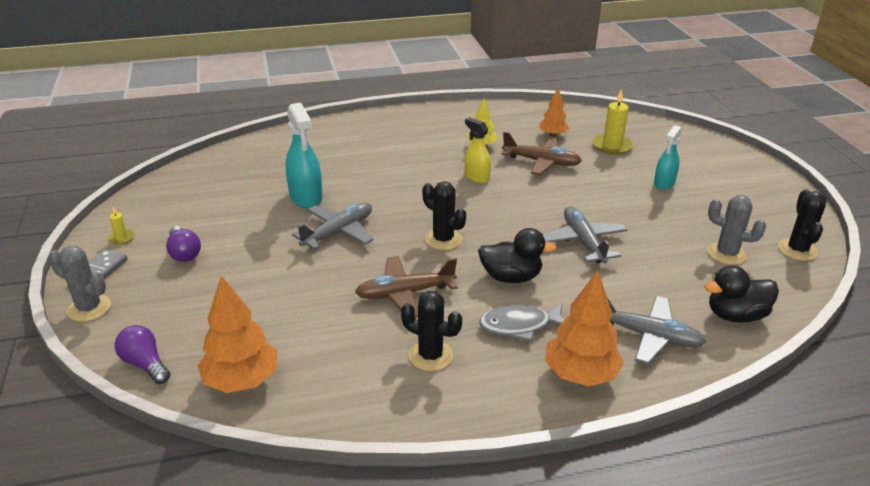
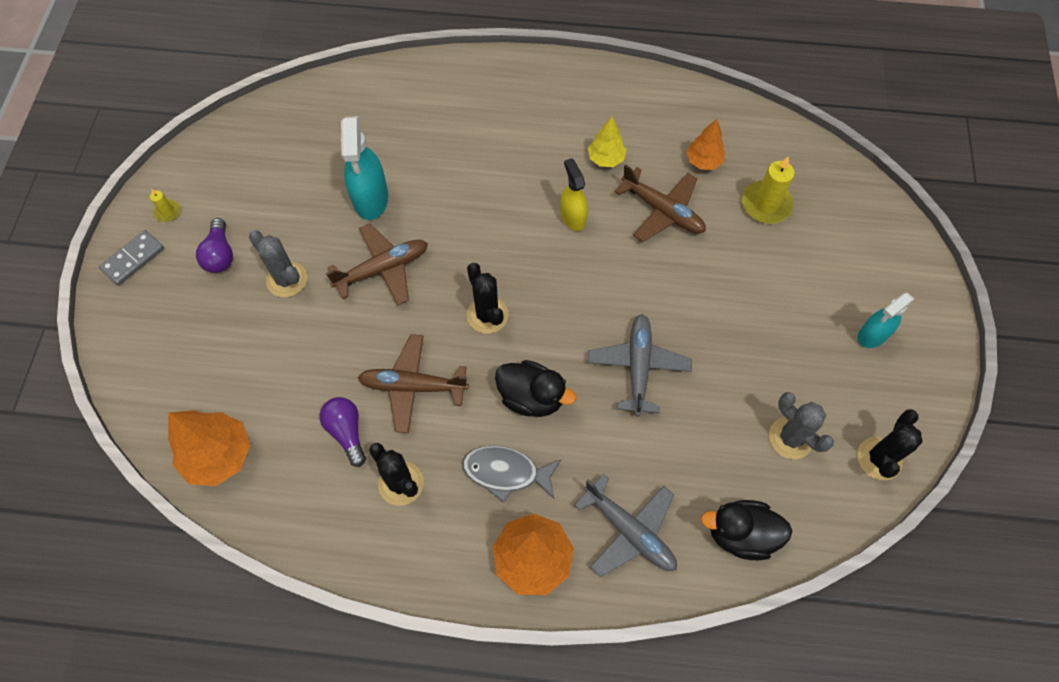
camera: 20 degrees right, 30 degrees up
(89, 308) = (113, 310): grey cactus -> grey cactus (287, 279)
(145, 364) = (142, 405): purple light bulb -> purple light bulb (347, 432)
(339, 232) = (383, 269): grey plane -> brown plane
(664, 183) = (790, 294): turquoise spray bottle -> turquoise spray bottle (872, 335)

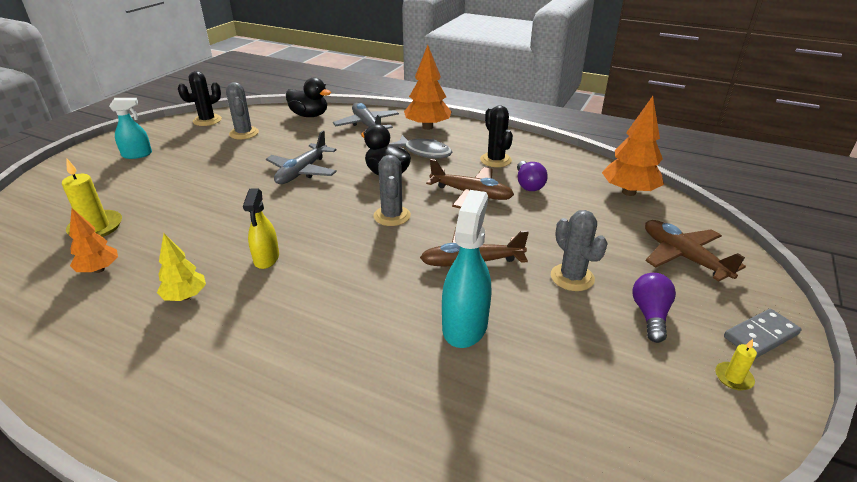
camera: 160 degrees left, 30 degrees down
(487, 315) = (392, 216): black cactus -> grey cactus
(663, 211) = (184, 243): brown plane -> brown plane (683, 257)

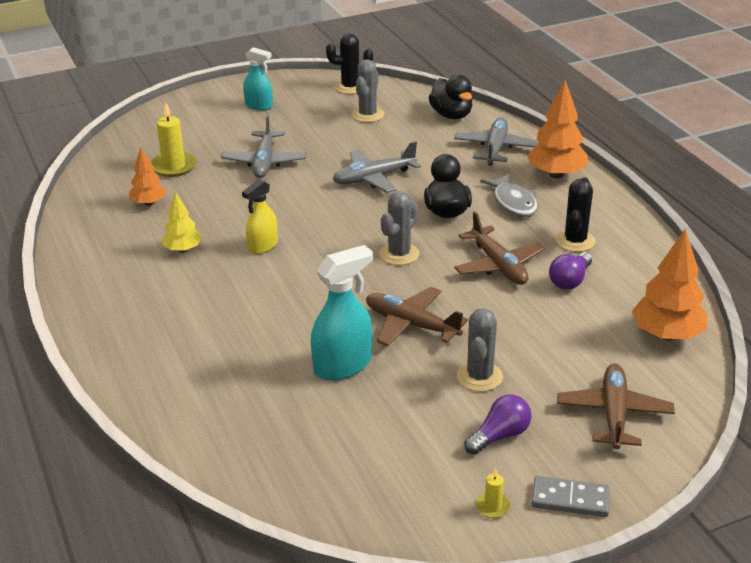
camera: 40 degrees right, 0 degrees up
(190, 193) = (264, 162): none -> grey plane

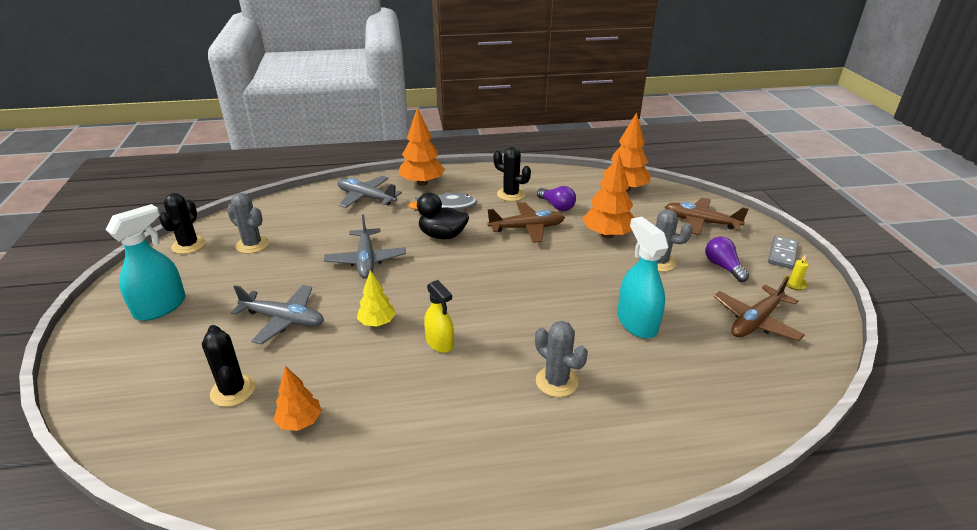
camera: 75 degrees left, 0 degrees up
(174, 166) = (233, 391): yellow candle -> black cactus
(183, 250) = (416, 402): yellow tree -> yellow tree (377, 322)
(259, 106) = (161, 307): turquoise spray bottle -> turquoise spray bottle, size x1.55
(399, 254) = (491, 268): grey cactus -> grey cactus (556, 381)
(411, 324) = (590, 280): brown plane -> brown plane (755, 321)
(451, 115) = (296, 205): black duck -> none
(522, 329) = (607, 235): none -> orange tree

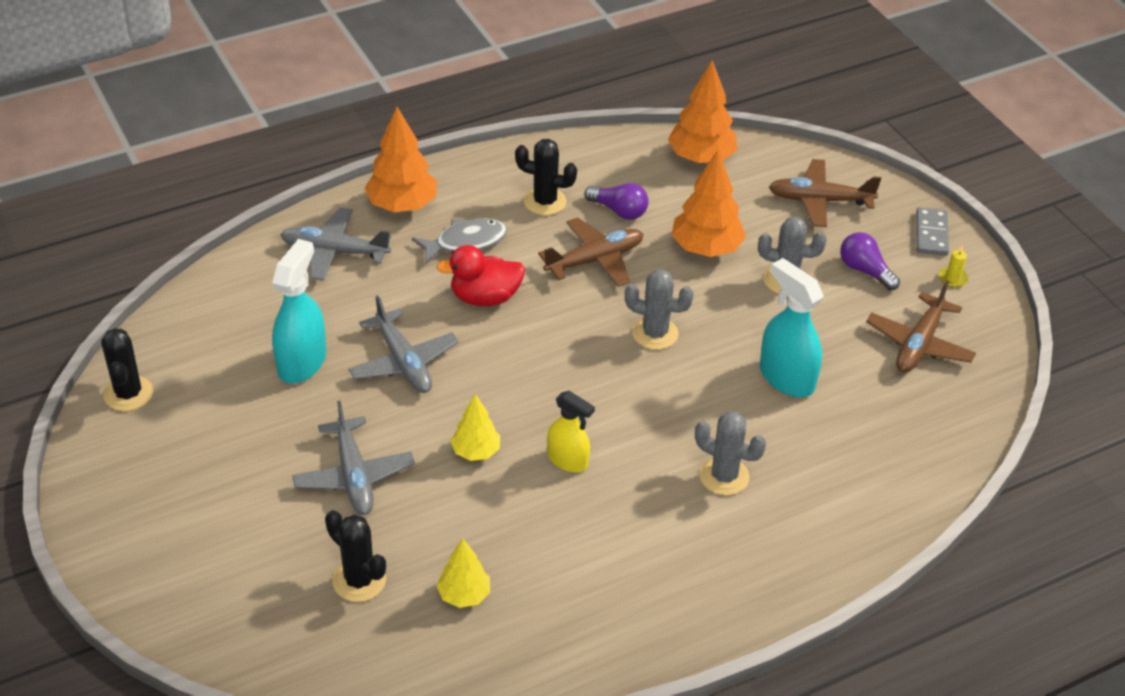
camera: 20 degrees left, 10 degrees up
(161, 307) = (173, 498): turquoise spray bottle -> turquoise spray bottle (302, 362)
(252, 245) = (223, 372): grey cactus -> grey cactus (655, 333)
(284, 320) = (354, 476): grey plane -> grey plane turned 75 degrees clockwise
(300, 422) = (464, 595): orange tree -> yellow tree
(442, 235) = (485, 297): black duck -> red duck

